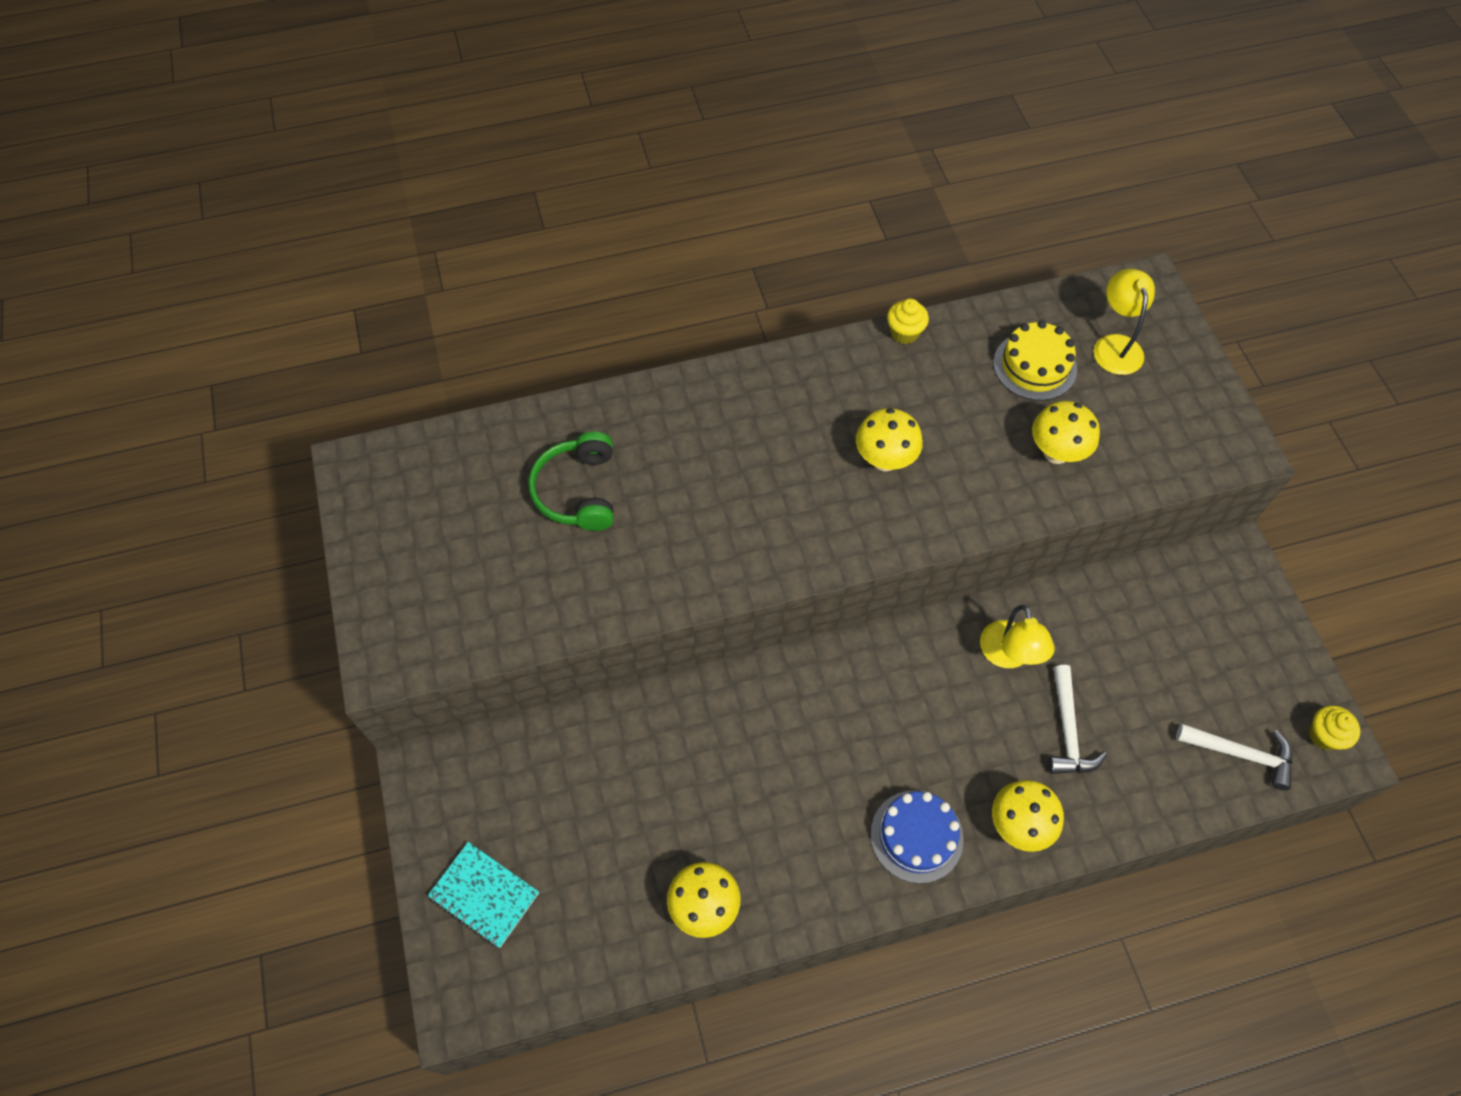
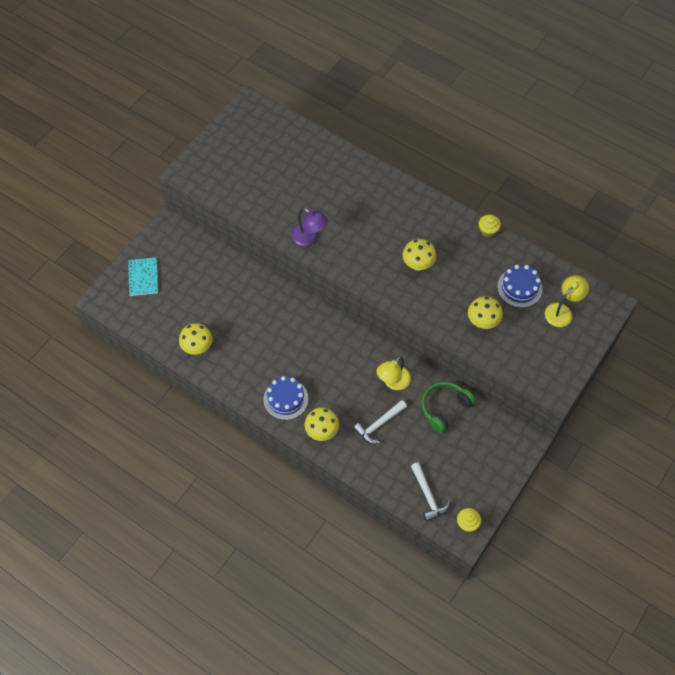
camera: 50 degrees right, 0 degrees up
(578, 491) = (305, 177): green headphones -> green headphones (445, 408)
(699, 570) = (309, 238): none -> purple lamp
(1034, 366) = (519, 288): yellow cake -> blue cake

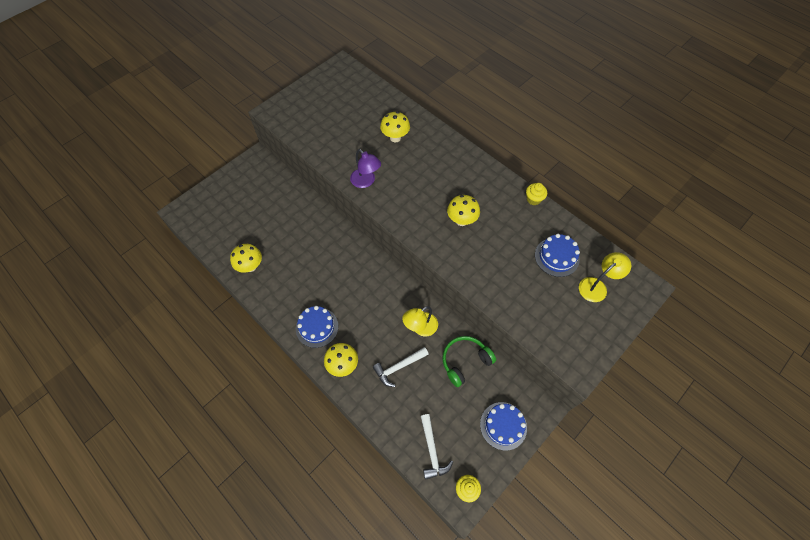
camera: 10 degrees right, 0 degrees up
(143, 277) = (222, 198): turquoise notebook -> none
(482, 322) = (515, 285): yellow mushroom -> yellow mushroom (395, 138)
(492, 462) = (503, 426): none -> blue cake

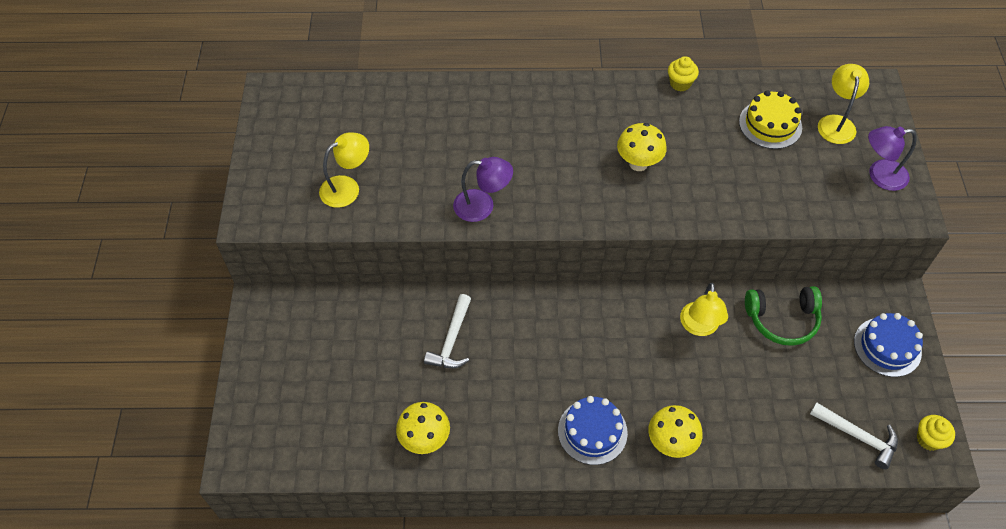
camera: 45 degrees left, 5 degrees down
(321, 128) = (347, 187): none -> yellow lamp
(395, 138) = (452, 130): yellow mushroom -> none
(398, 367) = (728, 388): white hammer -> white hammer (452, 340)
(465, 361) = (782, 319): green headphones -> green headphones turned 105 degrees counterclockwise
(557, 257) = (770, 124): blue cake -> yellow cake
(586, 333) = (879, 175): none -> purple lamp

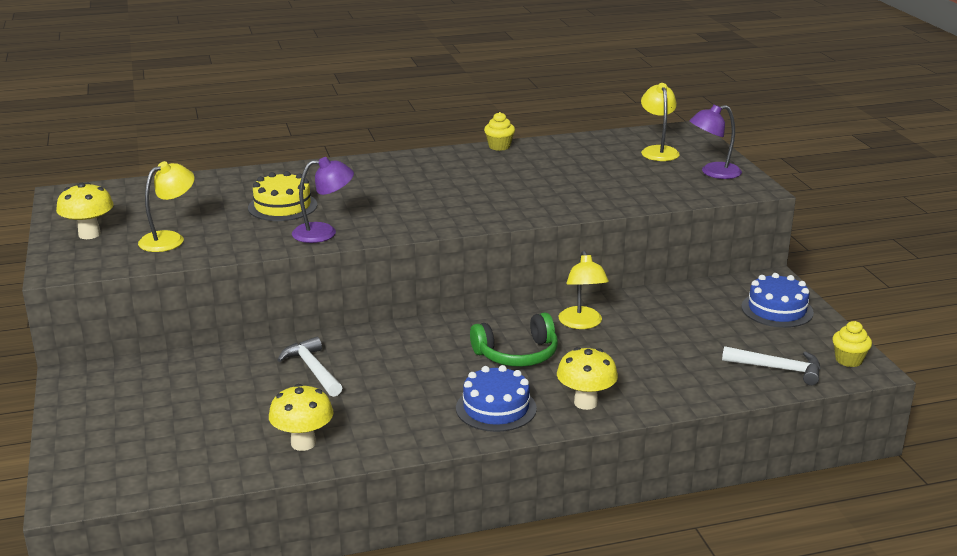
camera: 15 degrees left, 30 degrees down
(452, 340) = (312, 369): white hammer -> white hammer turned 150 degrees clockwise
(638, 163) = (477, 192): yellow mushroom -> yellow mushroom (89, 234)
(770, 124) = (596, 158): yellow cake -> yellow cake (282, 206)
(782, 319) = (664, 307): green headphones -> green headphones (517, 354)

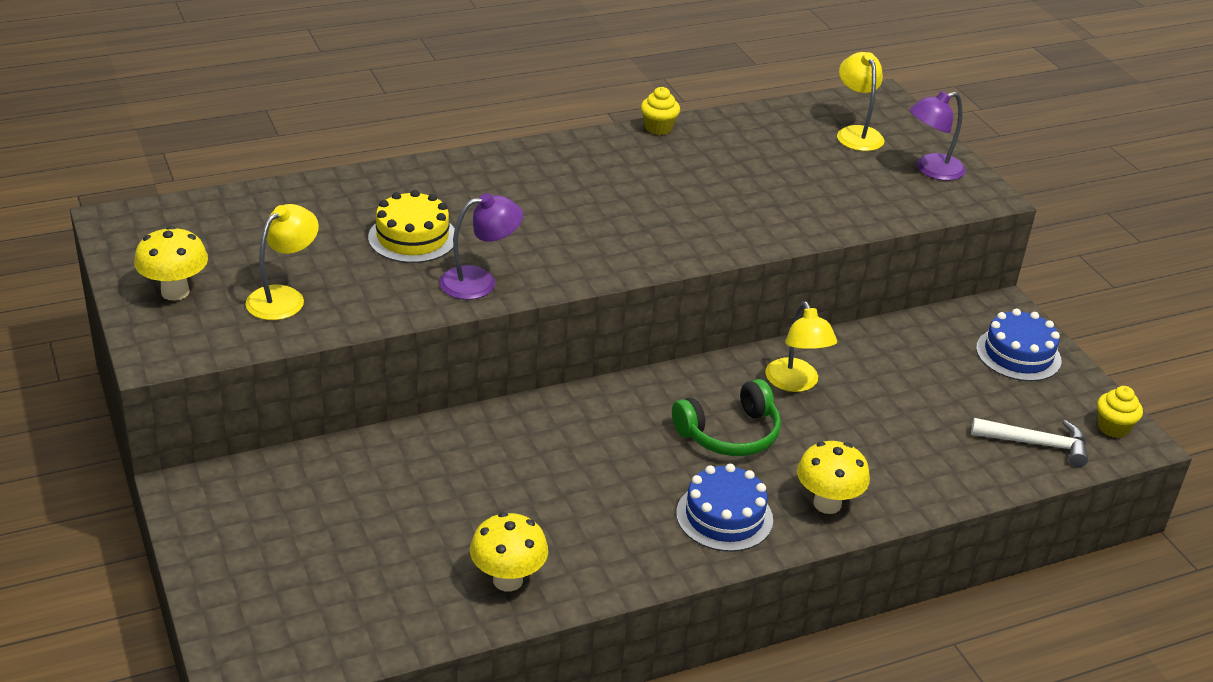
camera: 10 degrees left, 10 degrees up
(312, 369) = (487, 467): white hammer -> none

